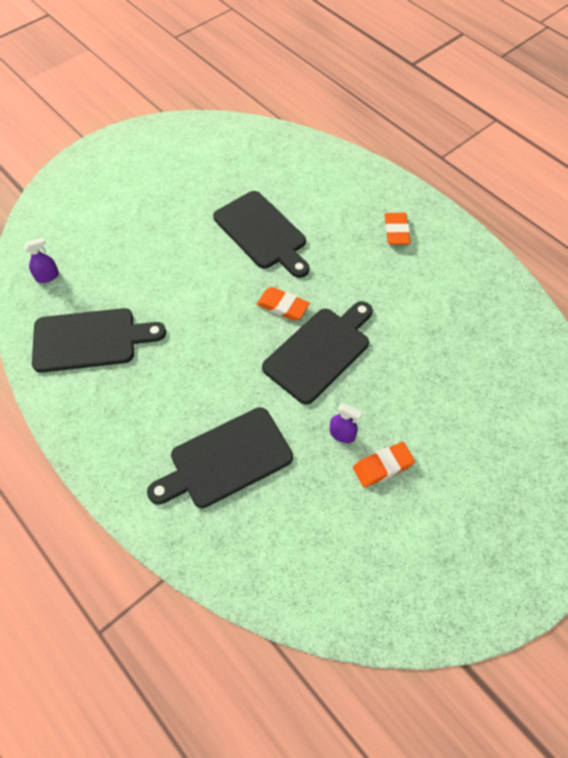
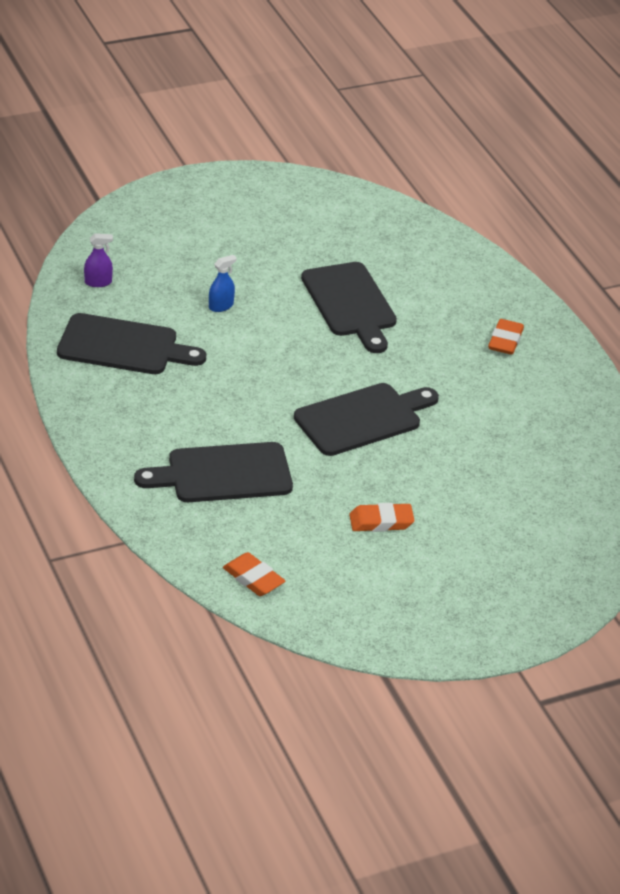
camera: 15 degrees right, 20 degrees down
(159, 269) = (221, 306): none -> blue spray bottle
(282, 306) = (341, 372): orange eraser -> orange eraser (253, 578)
(342, 434) = (352, 487): purple spray bottle -> none

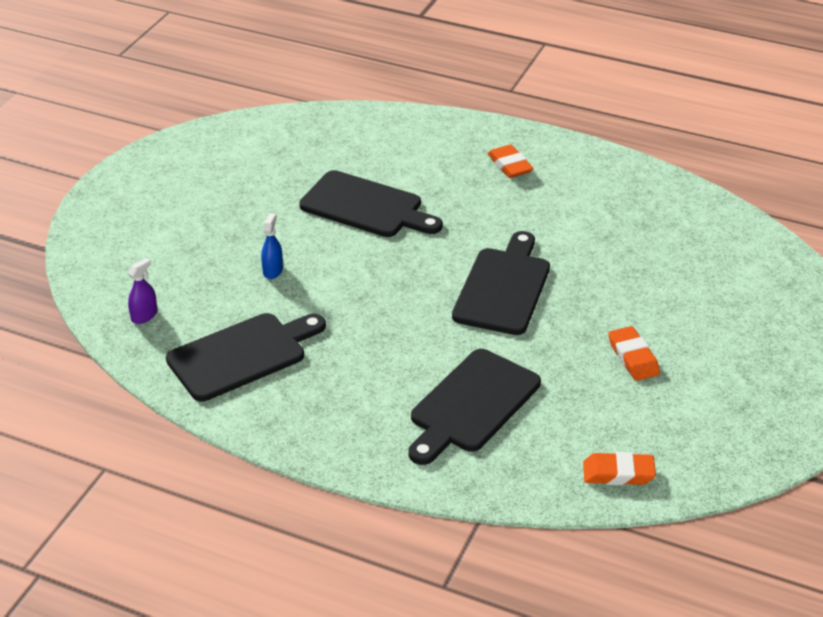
camera: 40 degrees left, 0 degrees up
(381, 521) = (633, 357): orange eraser -> orange eraser turned 60 degrees counterclockwise

